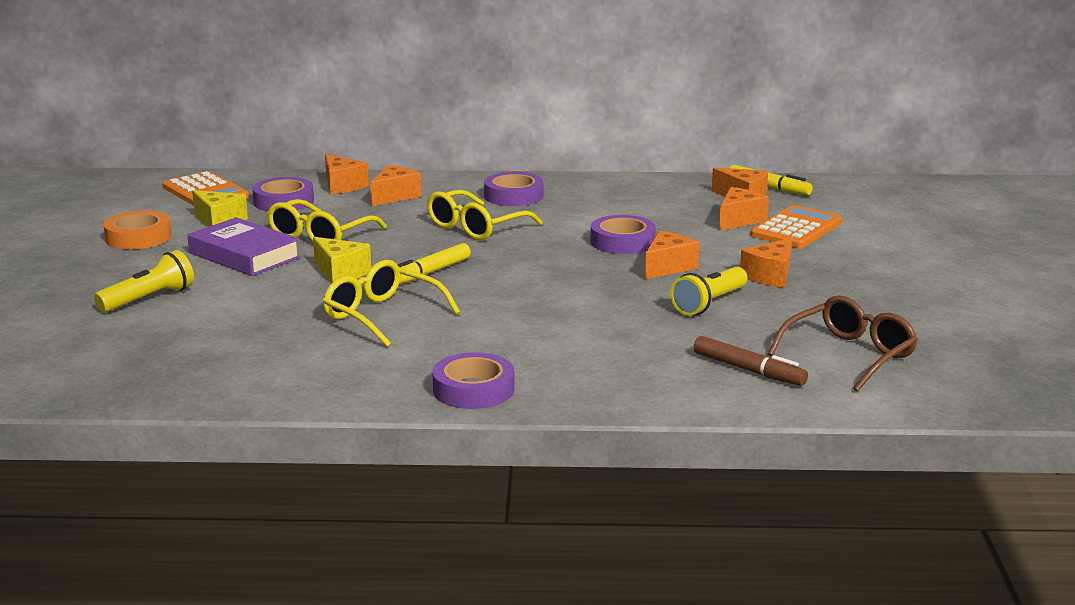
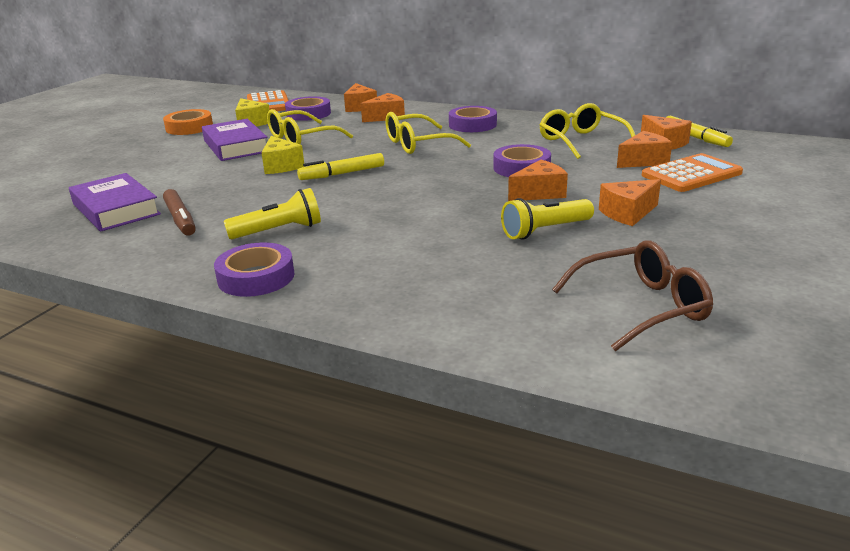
camera: 25 degrees right, 5 degrees up
(149, 298) = (137, 168): yellow flashlight -> yellow flashlight (279, 231)
(202, 349) = (116, 209): none -> purple book
(383, 316) = (268, 202): yellow glasses -> yellow glasses (581, 141)
(748, 370) = (519, 304): brown marker -> brown marker (180, 219)

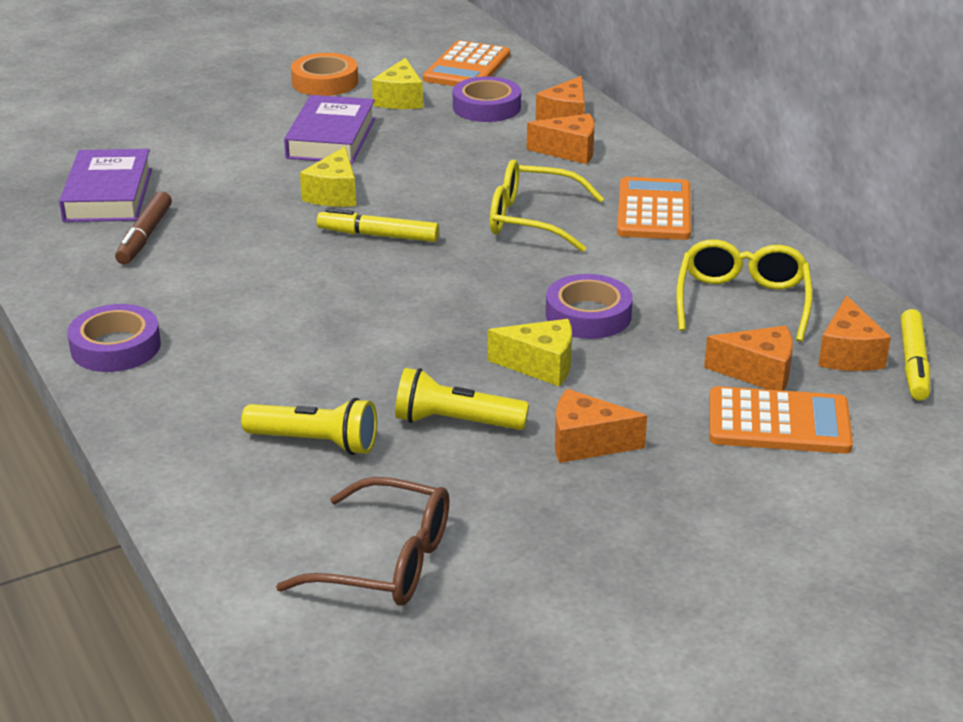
camera: 35 degrees right, 5 degrees up
(279, 231) = (208, 295): yellow flashlight -> yellow flashlight (316, 442)
(302, 138) = (417, 153): yellow glasses -> none
(472, 125) = (654, 210): purple tape -> orange calculator
(539, 193) = (540, 365): orange cheese -> yellow cheese

